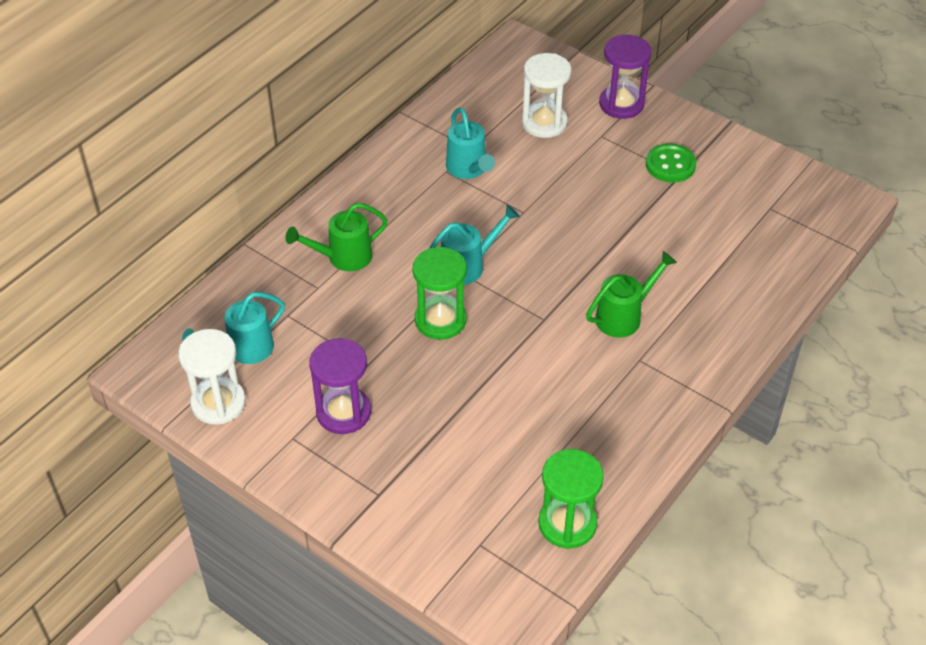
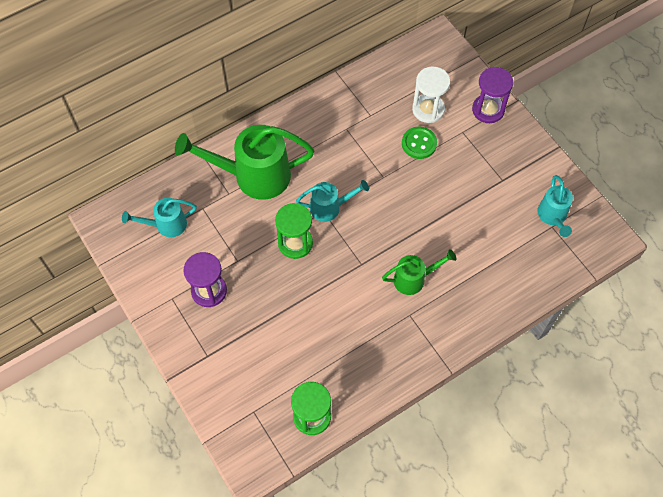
camera: 20 degrees right, 15 degrees up
(218, 403) = (137, 258): white hourglass -> none
(343, 257) = (253, 176): green watering can -> green watering can, size x1.86
(468, 169) = (361, 132): turquoise watering can -> turquoise watering can (553, 216)
(670, 165) = (499, 170): green button -> green button (419, 143)

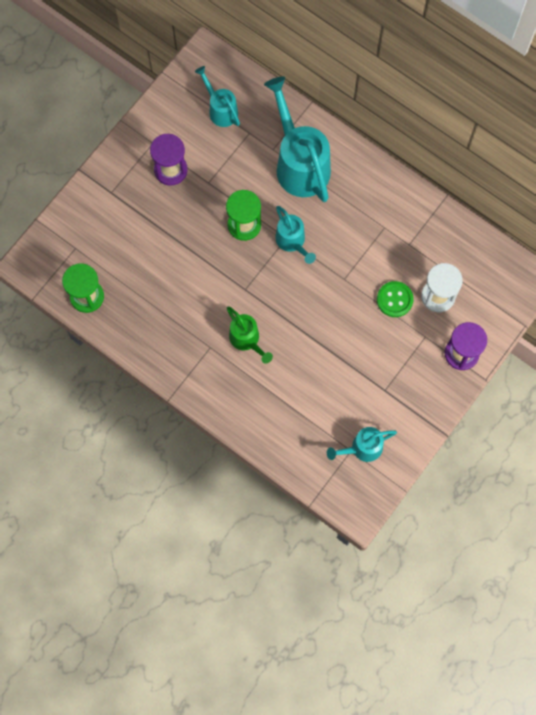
camera: 70 degrees right, 10 degrees up
(253, 176) = (299, 163): green watering can -> turquoise watering can

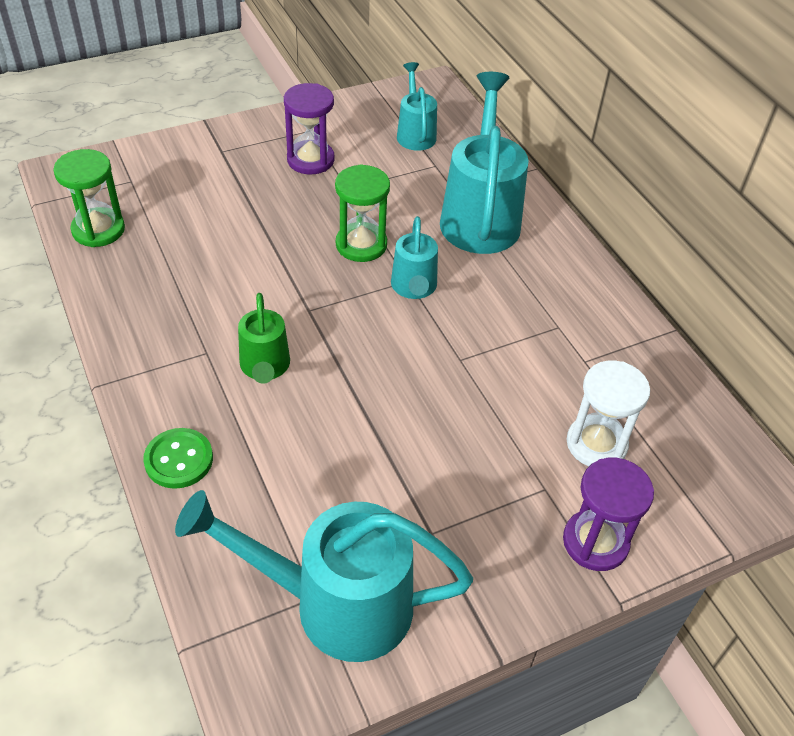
camera: 25 degrees right, 25 degrees down
(362, 448) = (335, 604): turquoise watering can -> turquoise watering can, size x1.86
(394, 299) = (523, 418): green button -> green button (179, 460)

